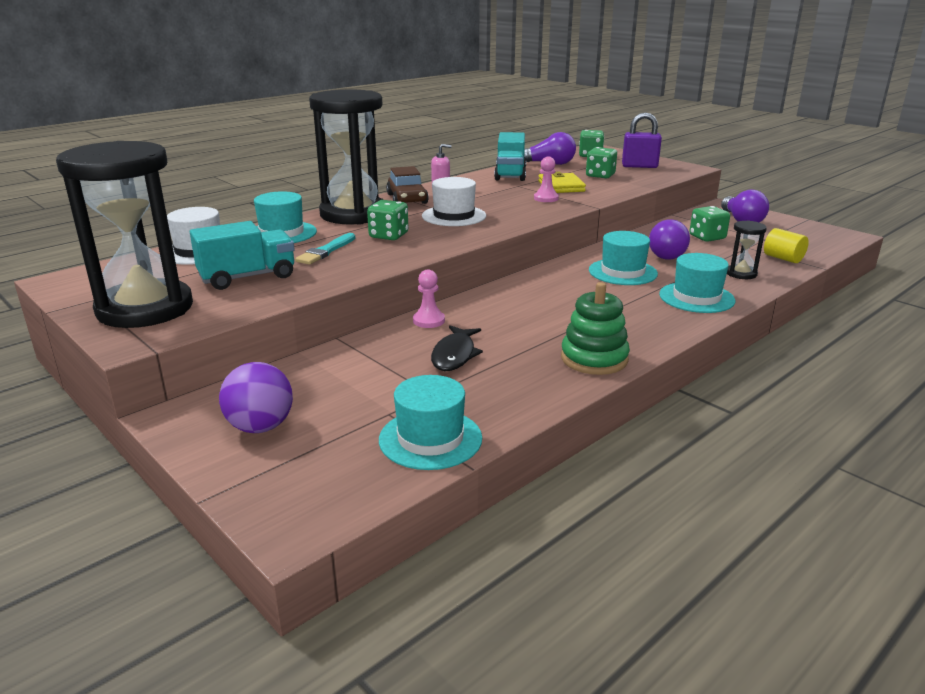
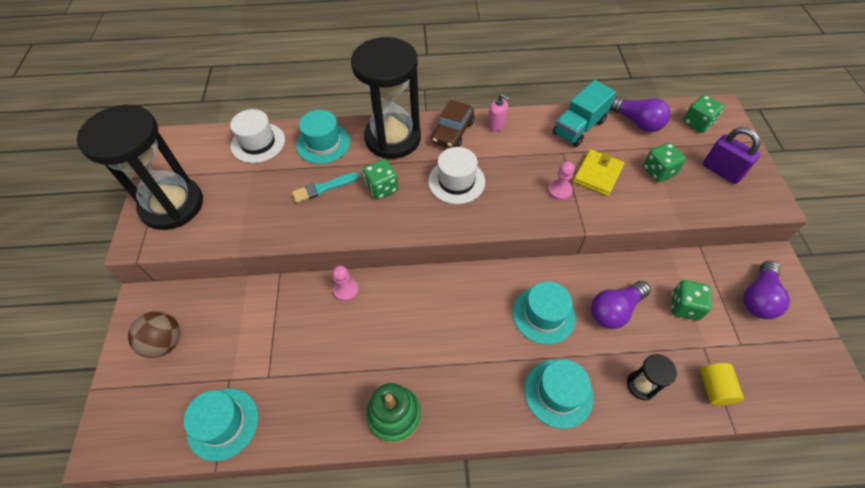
camera: 40 degrees right, 30 degrees up
(247, 277) = (250, 198): turquoise truck -> none
(260, 427) = (165, 342): purple ball -> brown ball
(454, 355) = (320, 344): black fish -> none

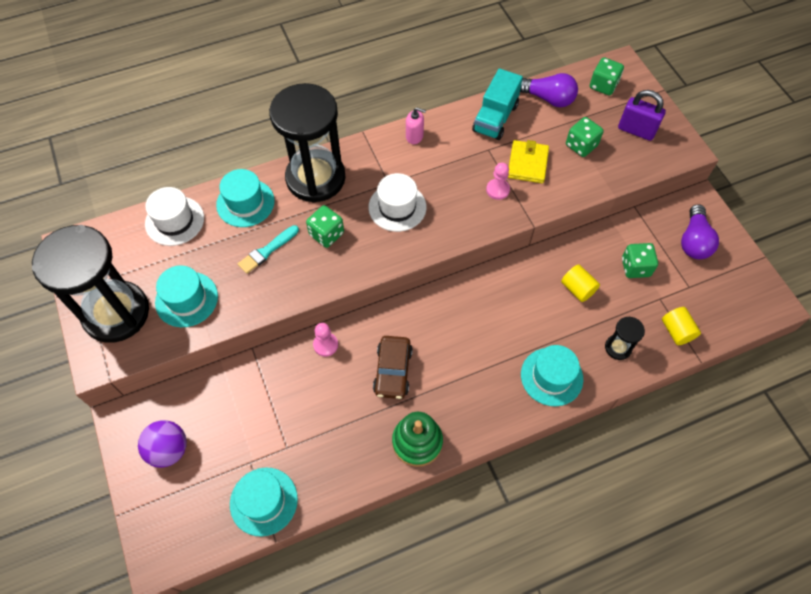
camera: 20 degrees left, 5 degrees up
(165, 342) = (169, 450): brown ball -> purple ball
(452, 132) = (374, 155): brown car -> brown car (393, 371)
(544, 315) = (517, 312): turquoise hat -> turquoise hat (186, 299)
(614, 310) = (577, 289): purple light bulb -> yellow cylinder

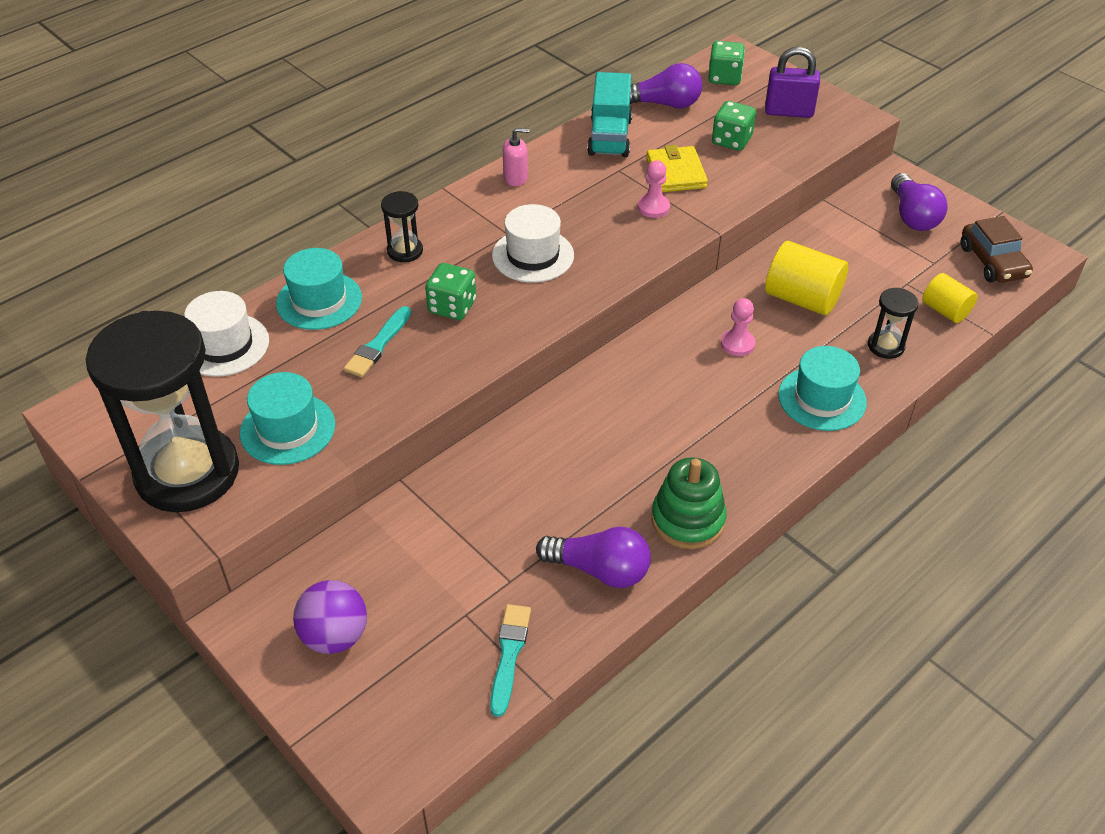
camera: 20 degrees left, 15 degrees down
(263, 501) = (509, 655): turquoise hat -> turquoise brush
(315, 178) = (405, 251): black hourglass -> black hourglass, size x0.42
(325, 345) = (504, 446): pink pawn -> pink pawn (737, 344)
(345, 459) = (599, 570): none -> purple light bulb
(393, 371) = (612, 450): brown car -> brown car (992, 262)
(577, 289) = (802, 299): yellow cylinder -> yellow cylinder, size x1.62
(635, 267) = (859, 259): green dice -> none

